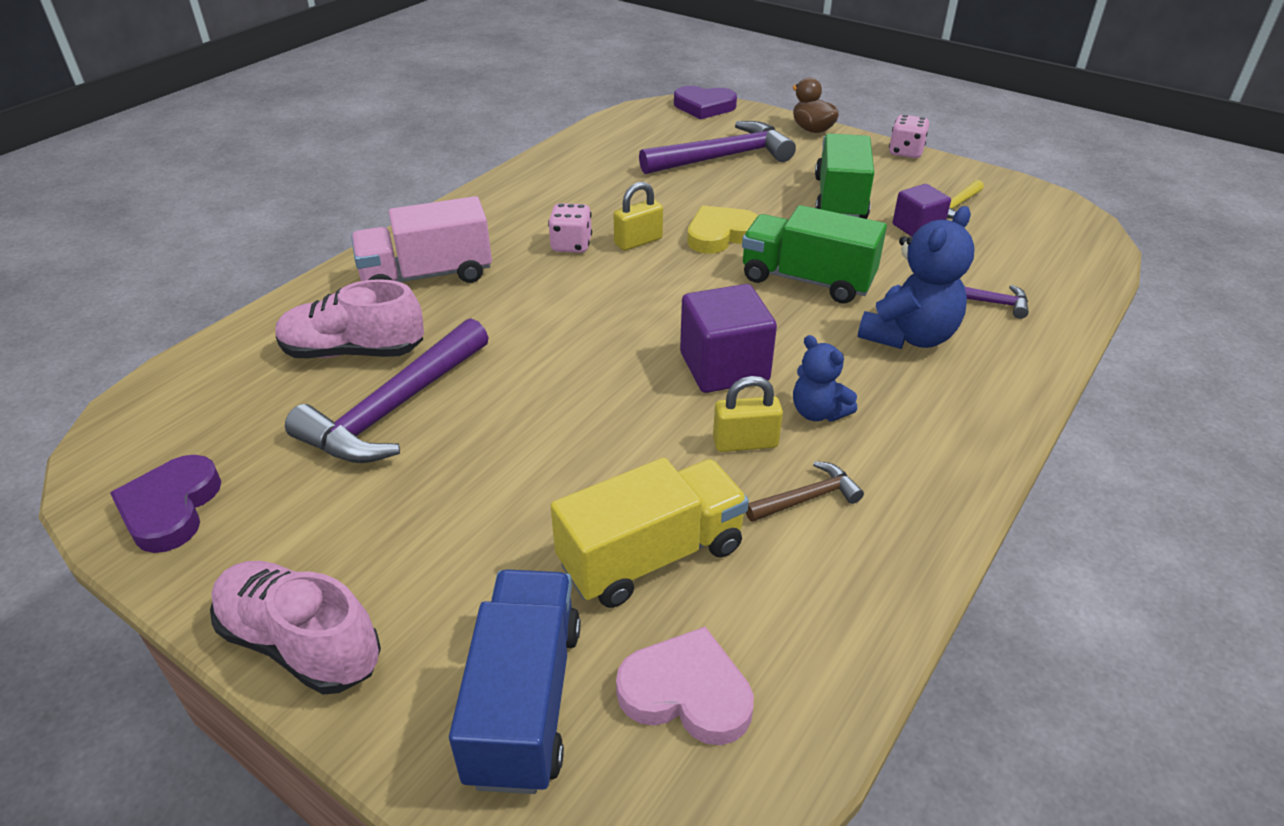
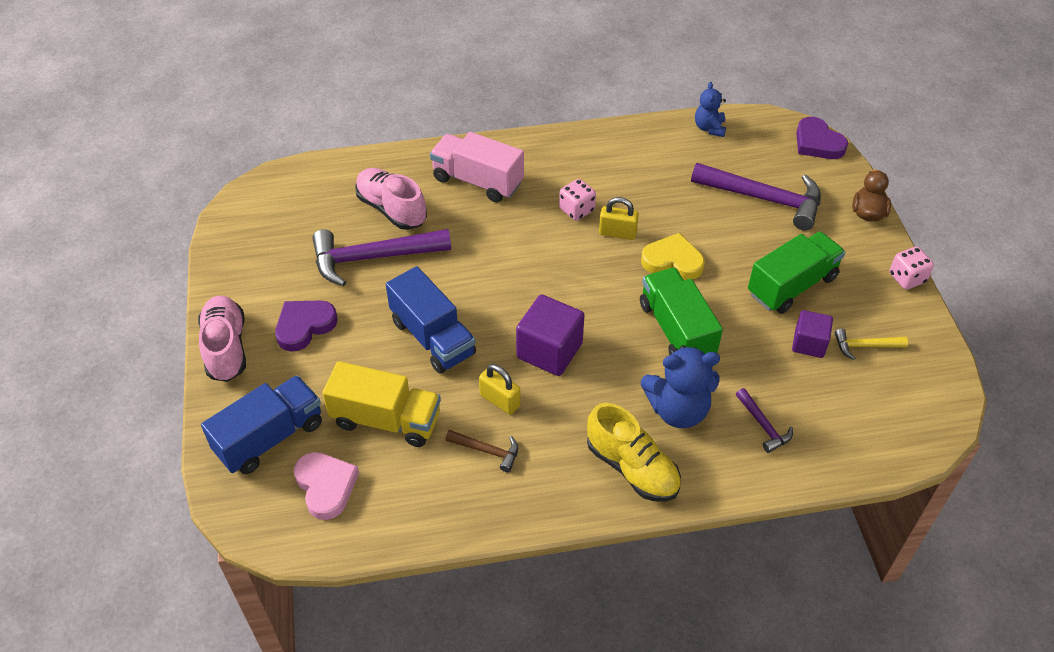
camera: 45 degrees right, 10 degrees up
(171, 508) = (242, 246): purple heart -> purple heart (304, 326)
(583, 437) = (433, 337): none -> blue truck
(818, 412) = (558, 413): blue teddy bear -> blue teddy bear (709, 128)
(953, 408) = (632, 468): none -> yellow shoe

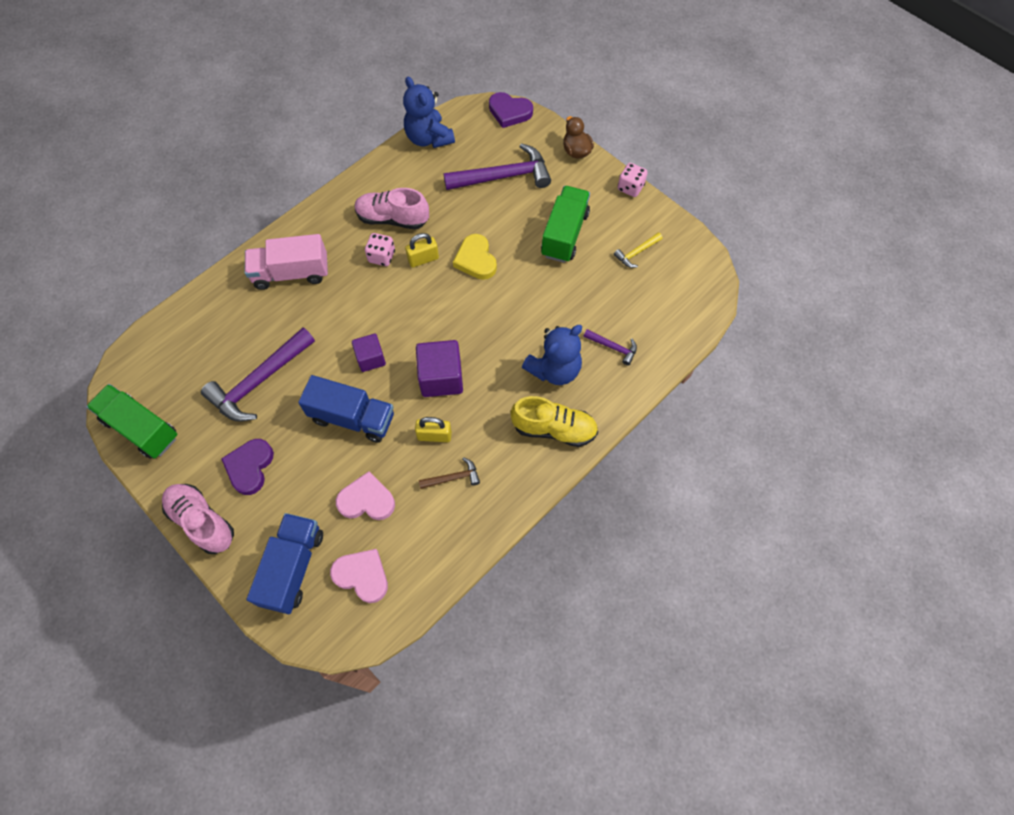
camera: 35 degrees left, 15 degrees up
(386, 420) = (367, 500): yellow truck -> pink heart
(391, 209) = (243, 333): pink shoe -> pink shoe (392, 219)
(672, 261) = (476, 260): yellow heart -> yellow heart turned 90 degrees counterclockwise
(676, 330) = (514, 311): green truck -> green truck (141, 428)
(709, 128) = (428, 138): blue teddy bear -> blue teddy bear, size x1.69
(809, 343) = (602, 271): purple cube -> purple cube (371, 358)

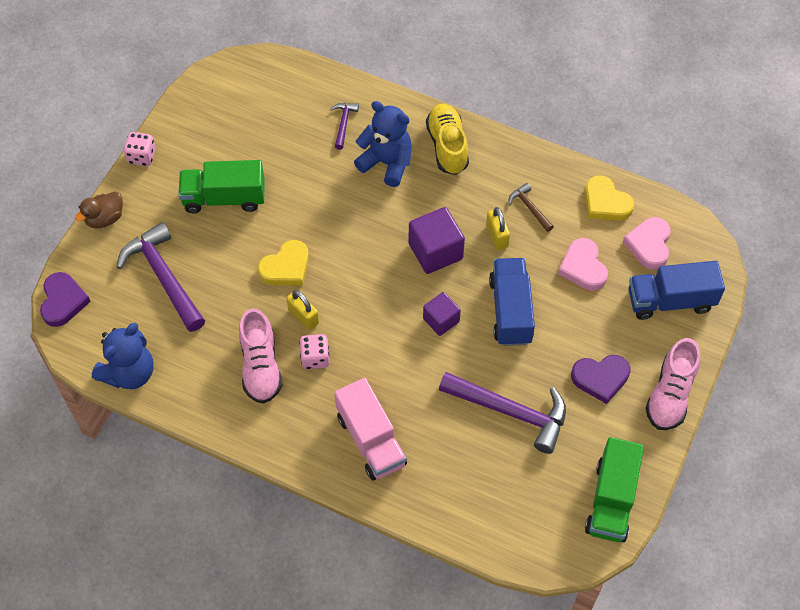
camera: 110 degrees left, 5 degrees down
(429, 554) = (605, 202): none -> yellow heart
(636, 253) = (226, 131): yellow hammer -> none

